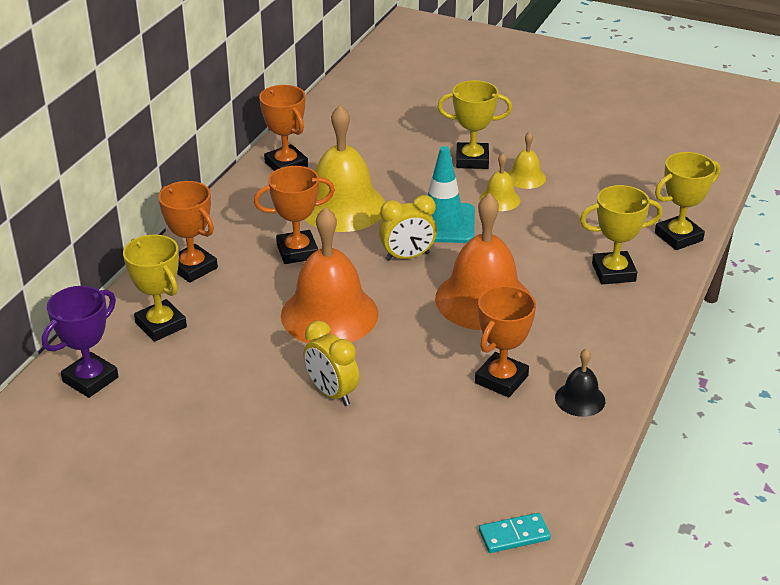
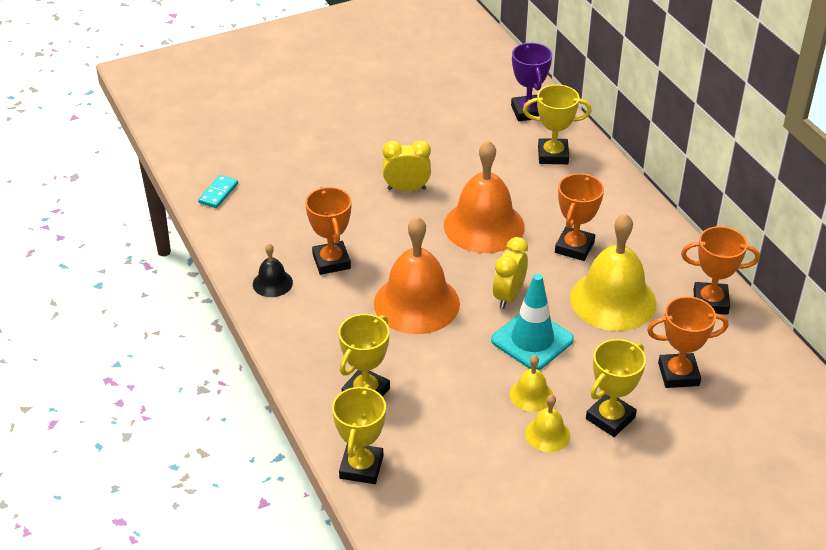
camera: 130 degrees right, 5 degrees up
(193, 268) = (605, 193): orange trophy -> orange trophy (678, 374)

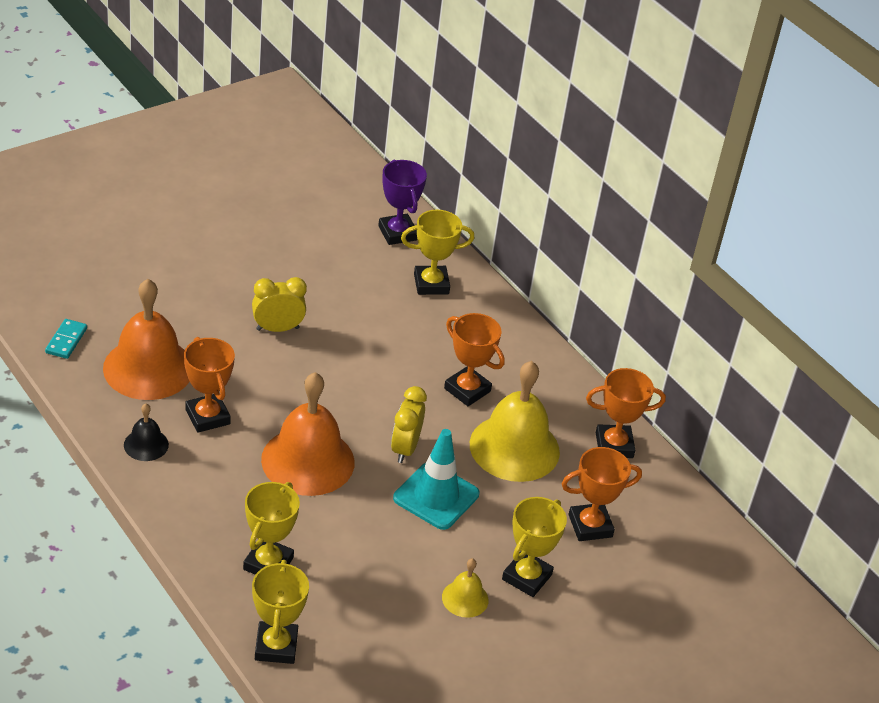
camera: 15 degrees left, 0 degrees up
(484, 226) = (368, 369): orange bell -> orange bell (148, 368)
(531, 395) = (442, 557): yellow bell -> none
(574, 247) = (467, 390): orange trophy -> orange trophy turned 60 degrees counterclockwise

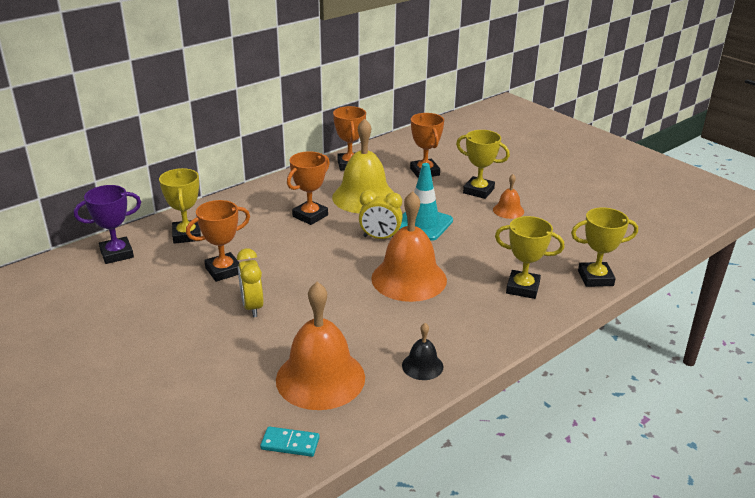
camera: 90 degrees left, 10 degrees down
(207, 417) = (376, 334): orange trophy -> orange trophy (223, 270)
(465, 598) = (508, 210): yellow bell -> orange bell

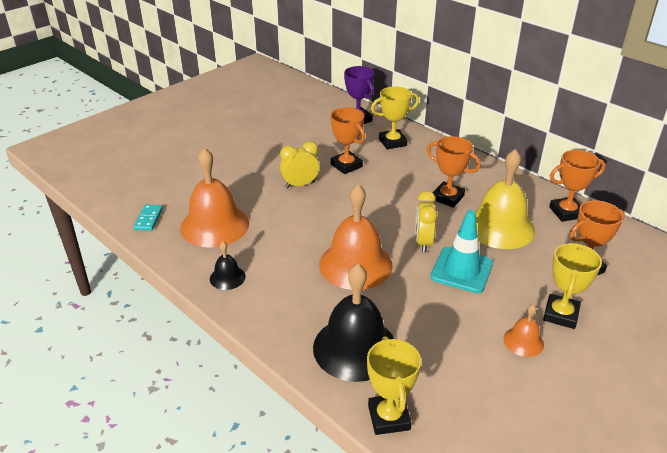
camera: 85 degrees right, 5 degrees up
(522, 288) = (355, 348): yellow trophy -> black bell

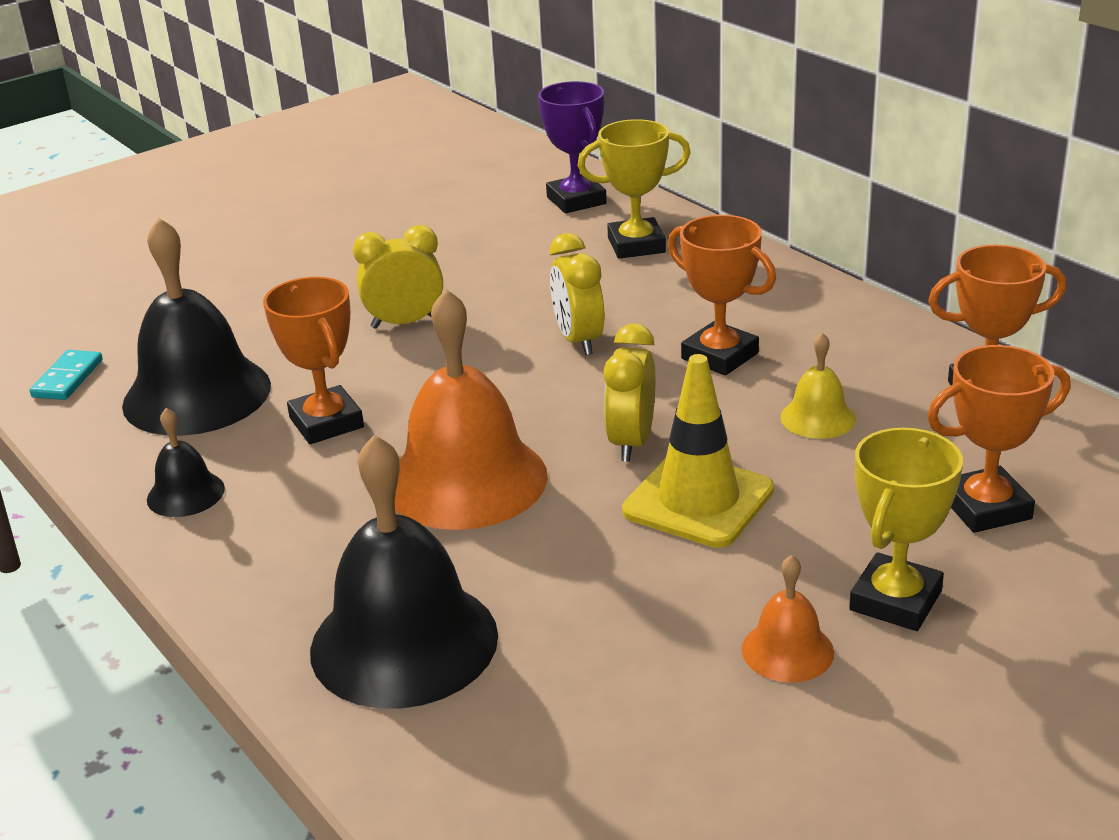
camera: 10 degrees right, 5 degrees down
(214, 225) = (197, 395): orange bell -> black bell
(346, 165) = (518, 288): orange trophy -> orange trophy (326, 422)
(382, 191) = (579, 340): none -> yellow clock
(389, 417) = (426, 784): yellow trophy -> none
(461, 270) = (698, 500): turquoise traffic cone -> yellow traffic cone
(500, 227) = (818, 418): yellow bell -> yellow bell, size x0.47

